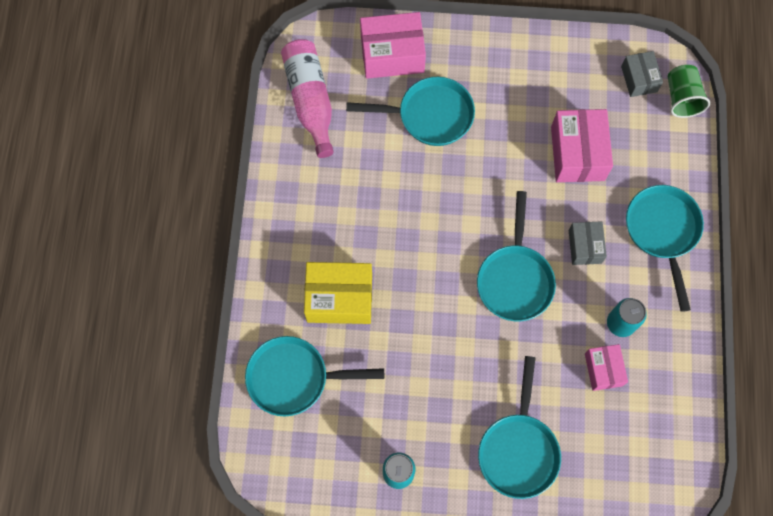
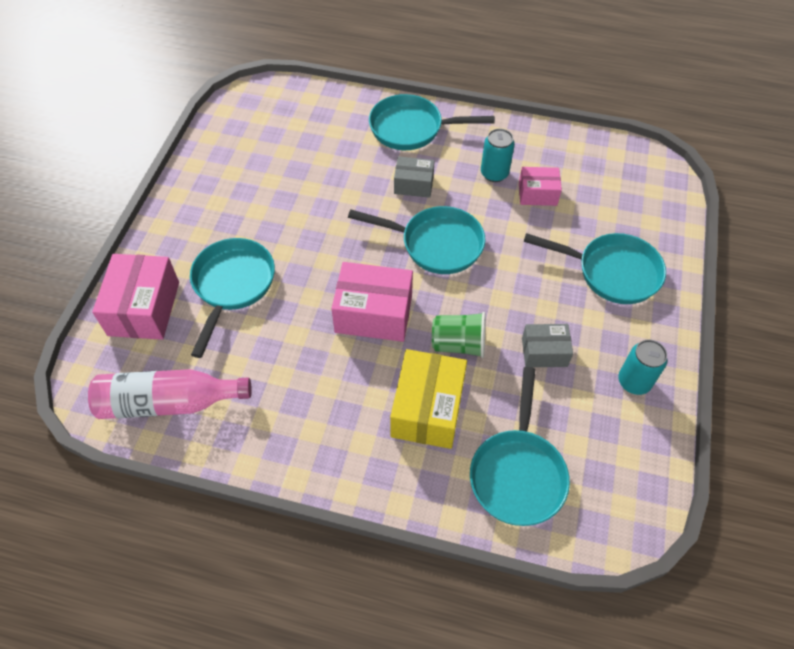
camera: 80 degrees left, 15 degrees down
(577, 153) = (316, 172): pink box -> pink box (373, 313)
(639, 79) = (255, 115): grey box -> grey box (544, 352)
(681, 98) = (285, 91): green cup -> green cup (458, 344)

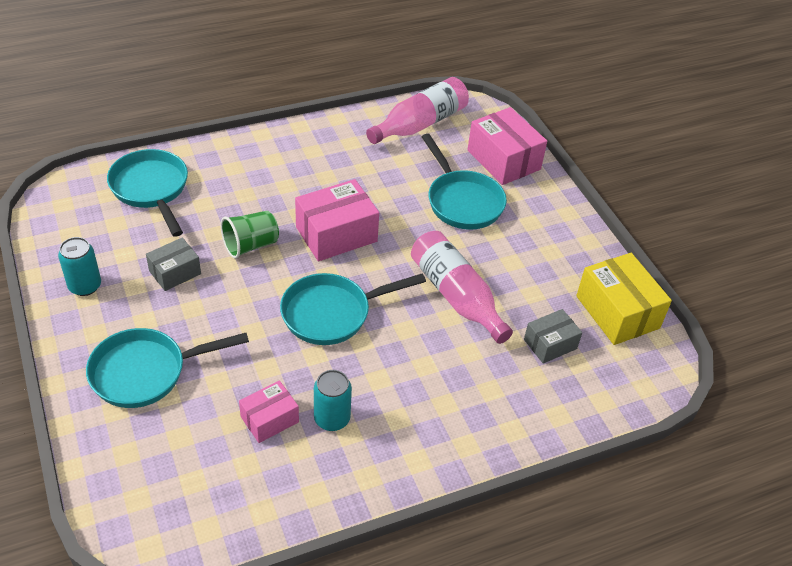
camera: 140 degrees right, 10 degrees down
(328, 208) = (456, 296): none -> pink bottle
(412, 128) = (463, 425): turquoise pan -> none
(413, 185) = (402, 360): grey box -> grey box (550, 344)
(427, 409) = (243, 195): yellow box -> yellow box (617, 312)

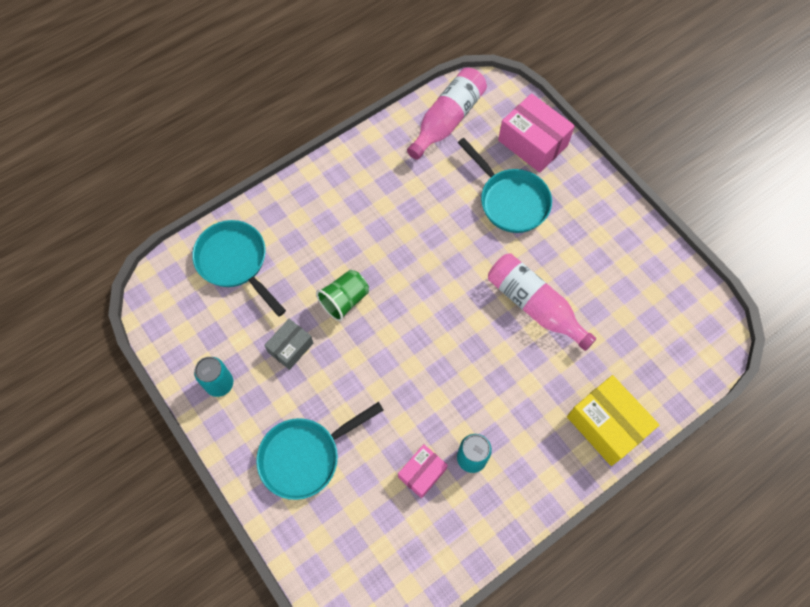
camera: 10 degrees left, 20 degrees up
(332, 313) = (437, 353): turquoise pan -> none
(336, 234) = (414, 267): pink box -> none
(550, 344) = (624, 334): grey box -> none
(617, 312) = (670, 285): yellow box -> yellow box (606, 425)

